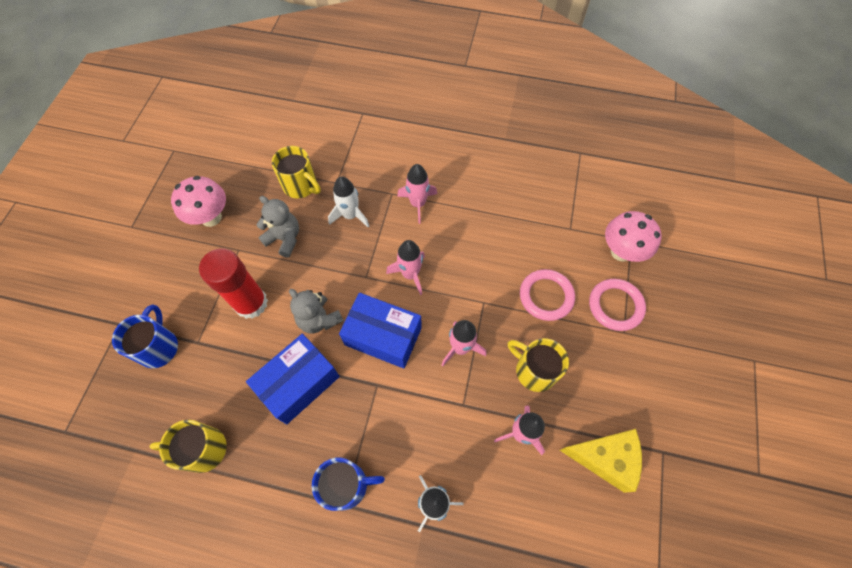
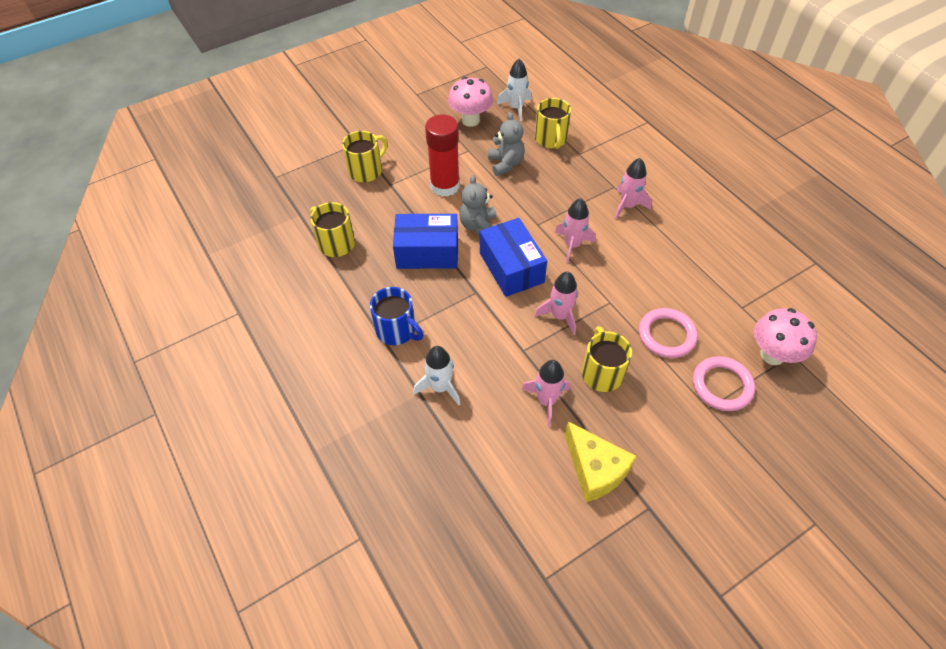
camera: 45 degrees right, 10 degrees down
(159, 347) = (366, 171): blue mug -> yellow mug
(350, 215) = (567, 180): white rocket -> white rocket (516, 108)

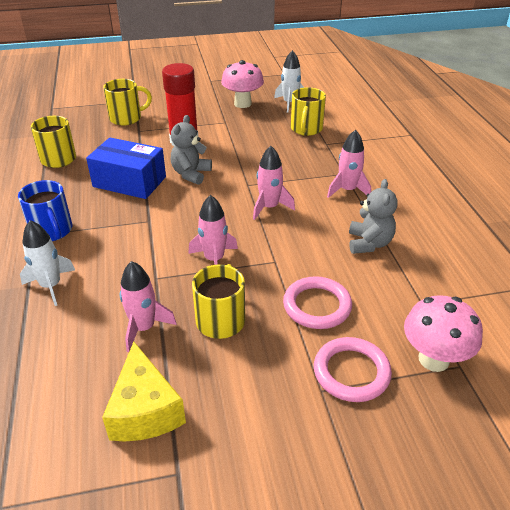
camera: 20 degrees right, 15 degrees down
(505, 164) = (251, 137): grey teddy bear -> grey teddy bear (369, 243)
(511, 267) = (196, 210): blue box -> none

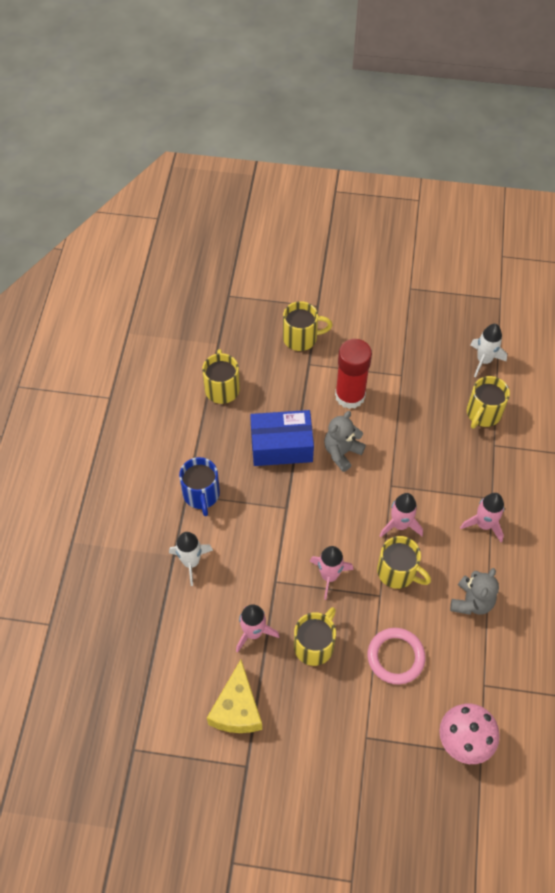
camera: 20 degrees right, 20 degrees up
(129, 182) = (281, 446): blue box -> blue box turned 45 degrees counterclockwise
(242, 104) = (431, 346): pink mushroom -> none
(284, 240) = (397, 572): none -> yellow mug
(351, 372) = (395, 730): pink ring -> none

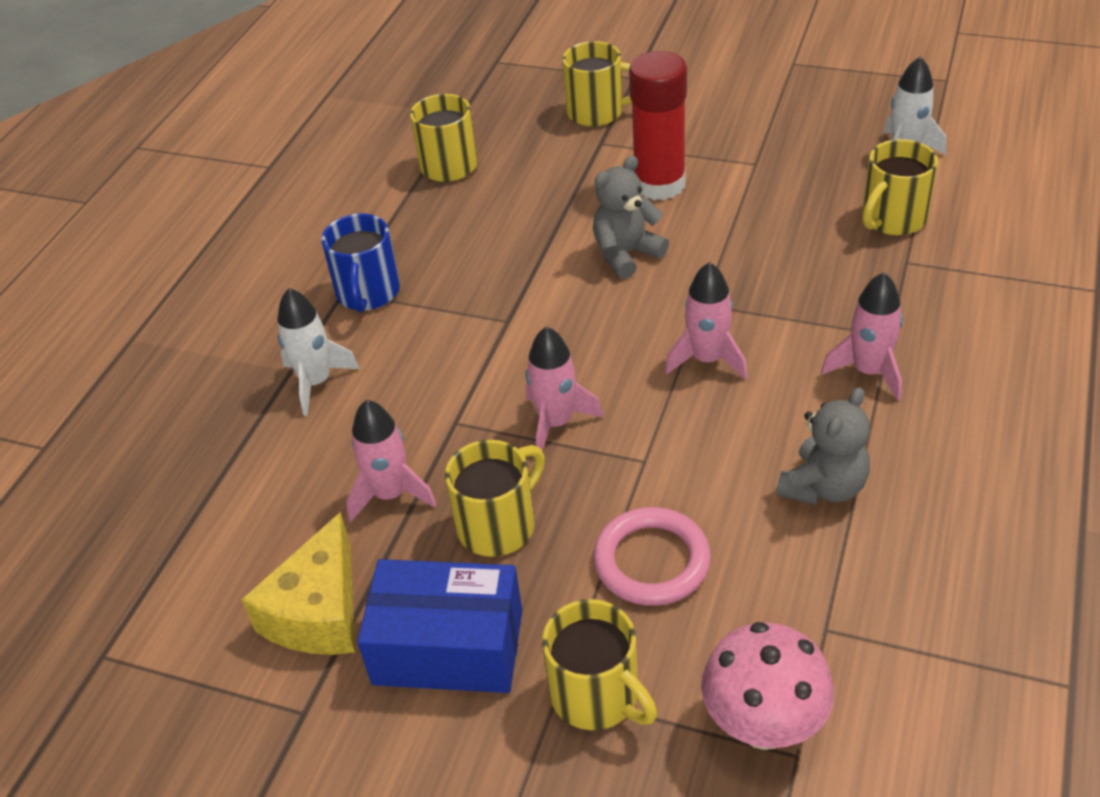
camera: 15 degrees right, 15 degrees down
(281, 446) = (524, 240): blue box -> blue box (448, 647)
(397, 572) = (687, 428): yellow mug -> yellow mug (597, 695)

